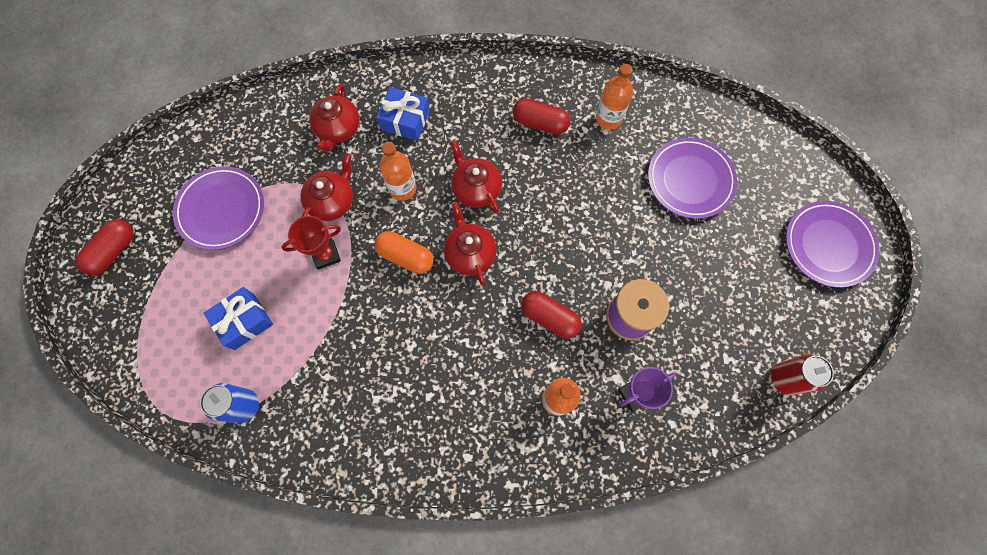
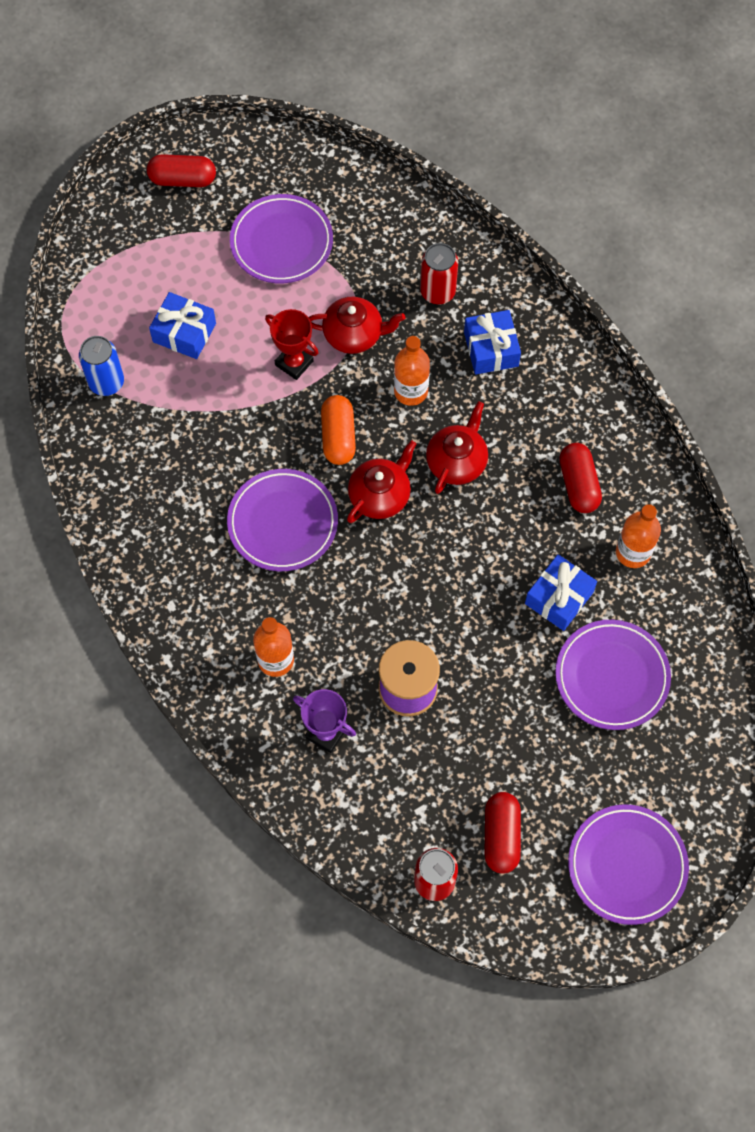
camera: 60 degrees right, 5 degrees down
(338, 129) = (437, 292): red teapot -> red can
(449, 334) = (283, 522): none -> purple plate
(549, 317) = (358, 609): red capsule -> red capsule (501, 836)
(615, 181) = (559, 597): none -> blue gift

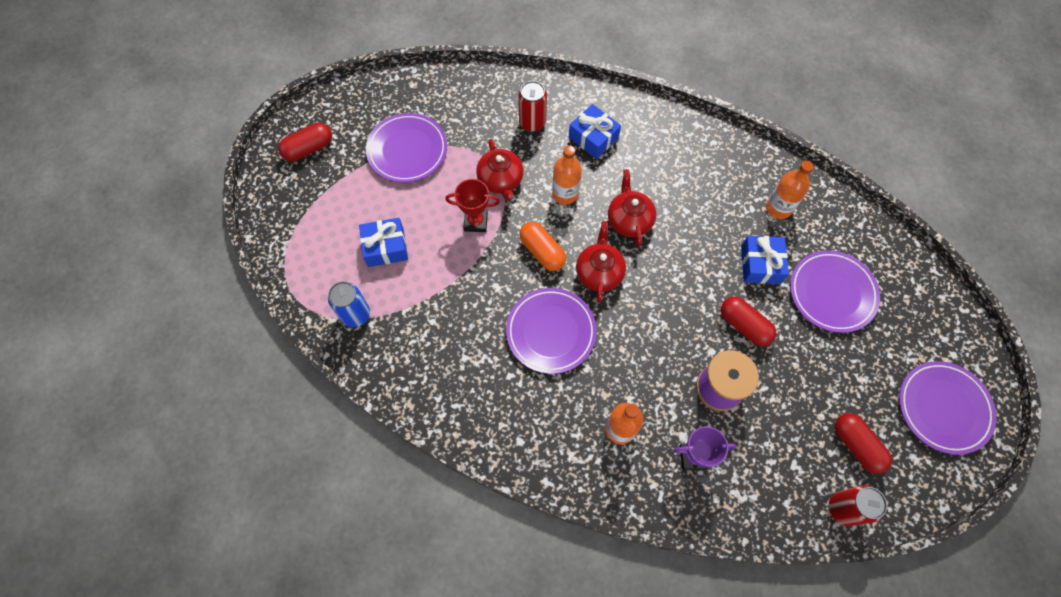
camera: 35 degrees left, 0 degrees up
(354, 334) = (500, 180): red teapot -> red teapot turned 105 degrees clockwise
(578, 484) = (713, 187): red capsule -> red capsule (744, 325)

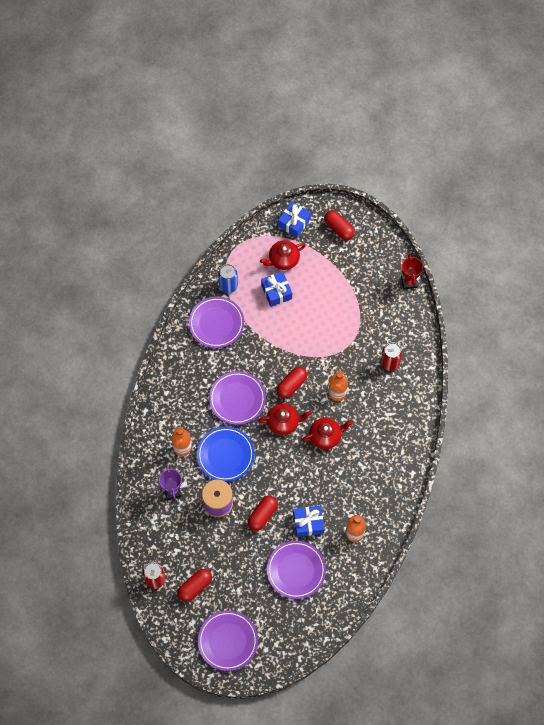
camera: 80 degrees right, 0 degrees up
(407, 150) = (350, 288): purple plate -> purple plate (216, 323)
(476, 222) = (305, 341): red trophy -> red trophy (409, 282)
(500, 180) = (339, 351): red teapot -> red teapot (283, 259)
(542, 251) = (291, 385): orange capsule -> red capsule
(593, 138) = (386, 404): blue gift -> blue gift (294, 222)
(641, 364) = (225, 455): none -> blue plate

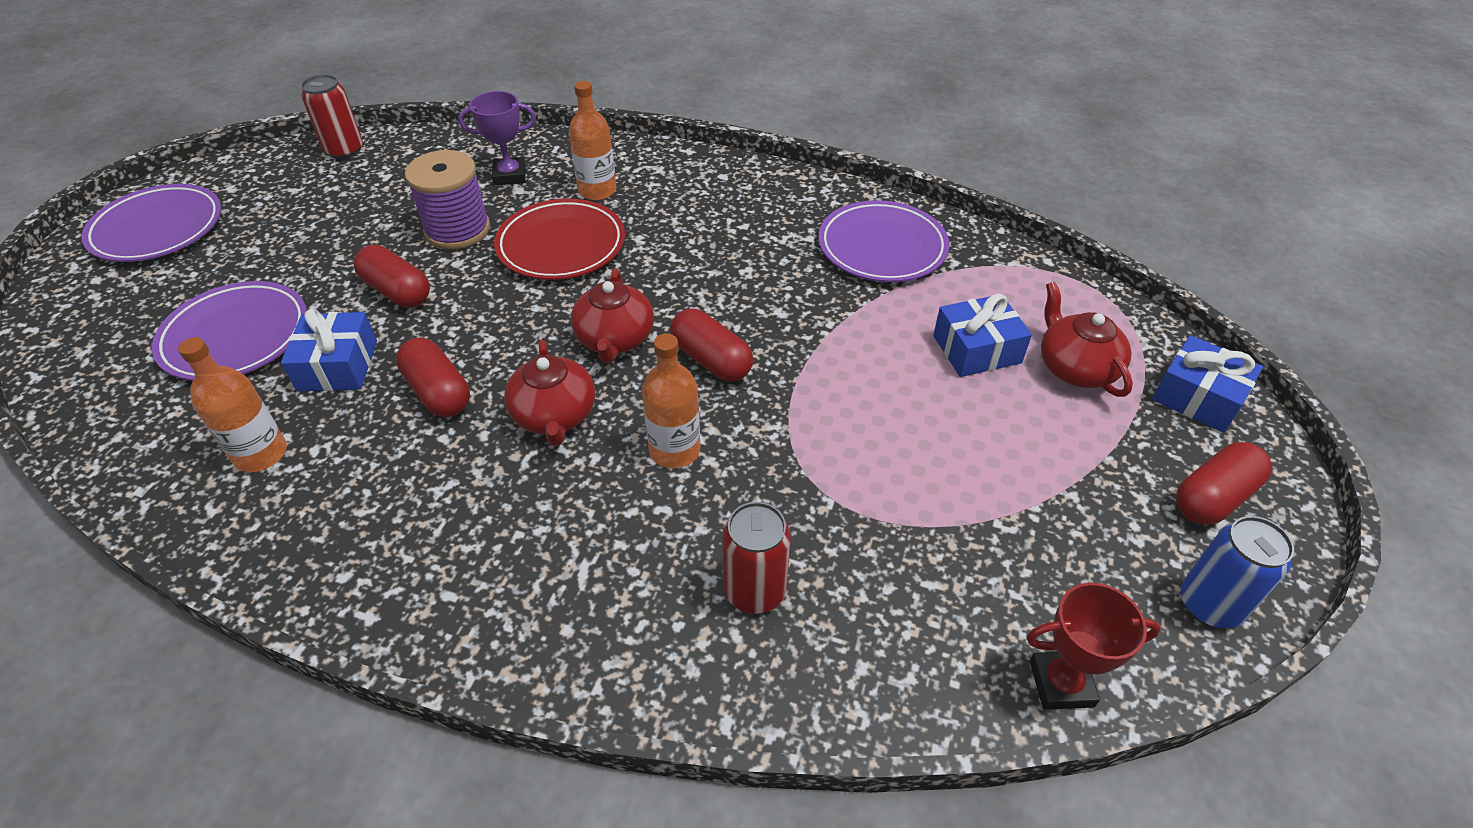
camera: 95 degrees right, 20 degrees down
(195, 587) = (298, 194): red capsule -> red capsule (438, 392)
(225, 455) = (561, 245): blue plate -> red plate
(228, 286) = (982, 270): blue can -> blue can (1209, 605)
(237, 399) = (690, 268): purple plate -> none

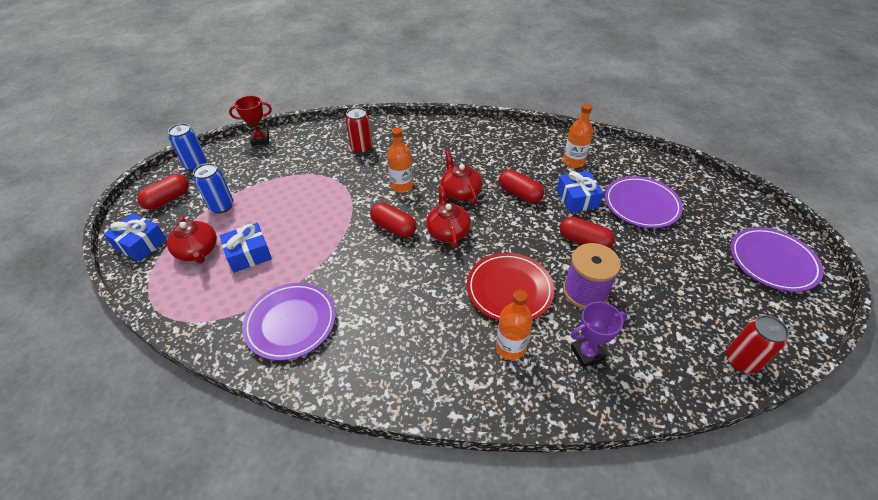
camera: 170 degrees right, 0 degrees up
(1074, 459) = (222, 206): none -> blue can

